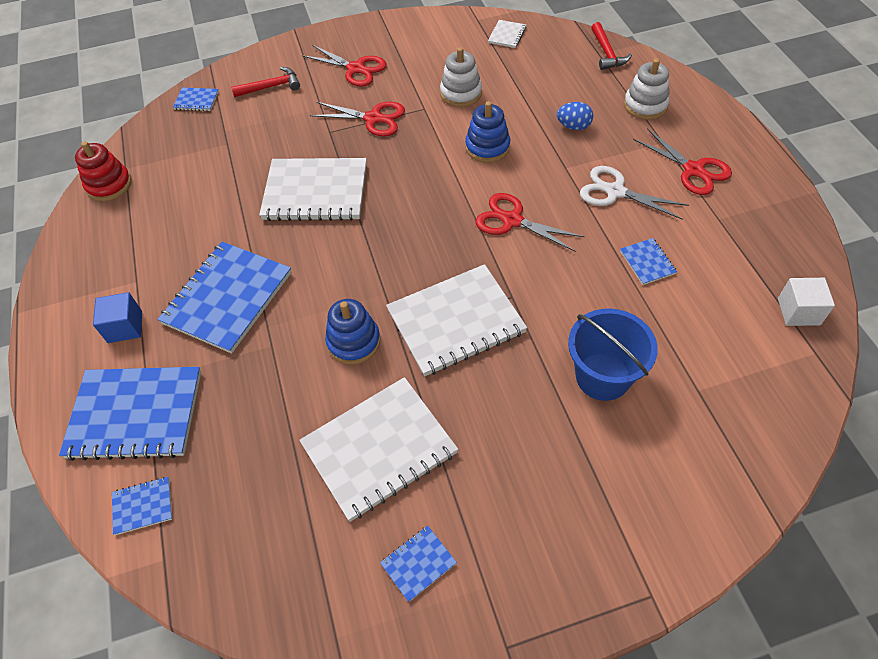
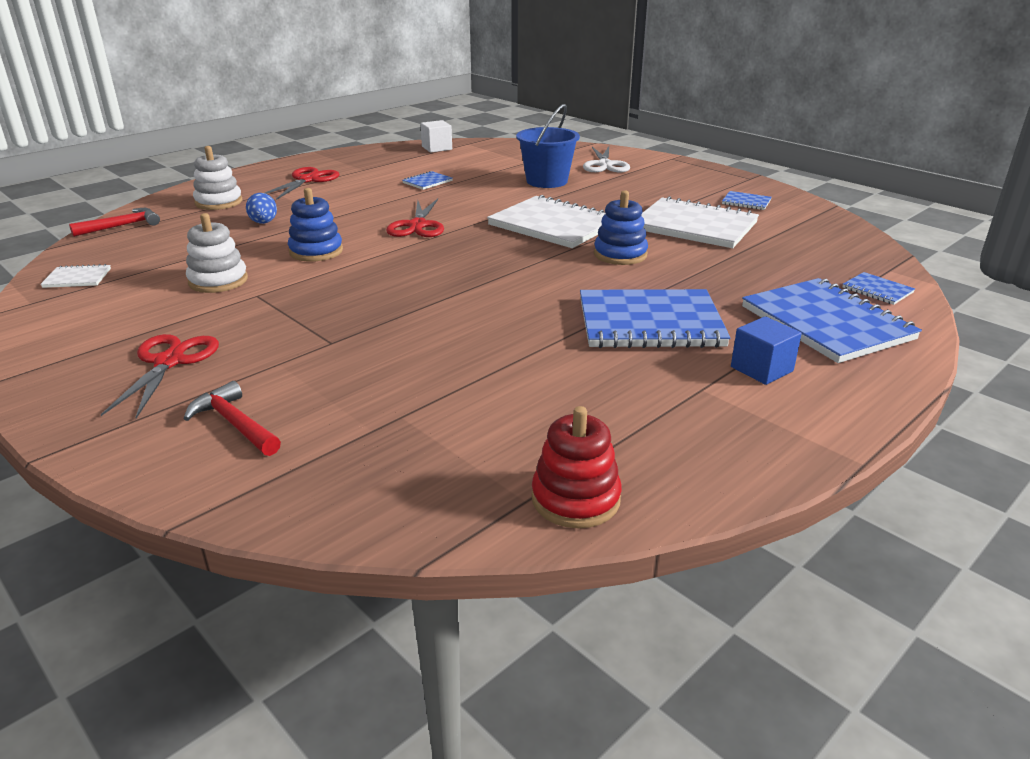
camera: 120 degrees left, 25 degrees down
(196, 100) = (300, 495): blue notebook -> none
(315, 192) = (451, 320): white notebook -> none
(373, 118) = (290, 320): red scissors -> none
(615, 192) = (352, 198): white scissors -> white scissors (605, 165)

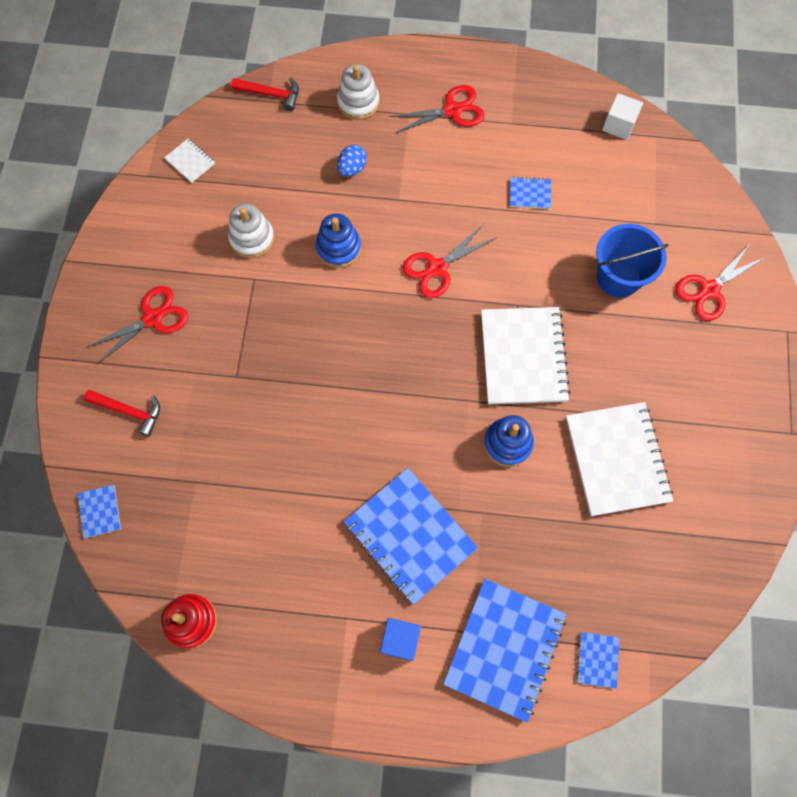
camera: 50 degrees right, 40 degrees up
(235, 424) = (129, 411): red hammer -> red hammer turned 105 degrees clockwise
(605, 165) = (709, 290): white scissors -> red scissors
(746, 202) = (717, 466): blue notebook -> blue notebook (99, 511)

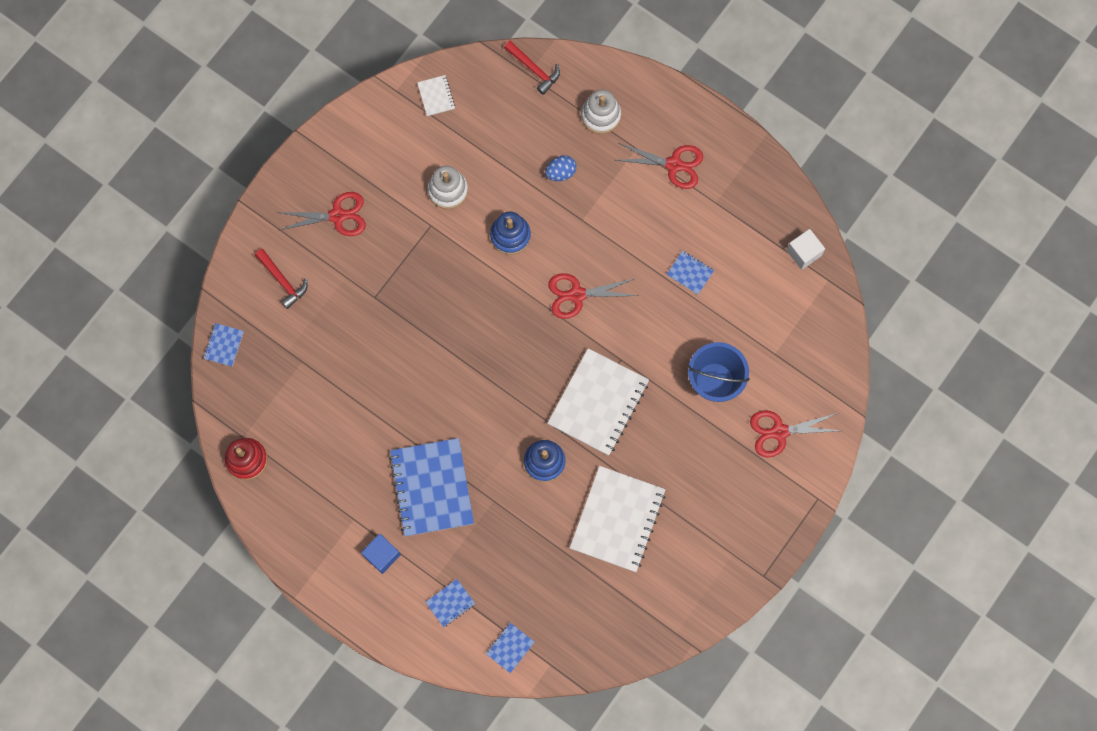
camera: 30 degrees right, 5 degrees up
(504, 649) = (450, 603): blue notebook -> blue notebook, size x0.44

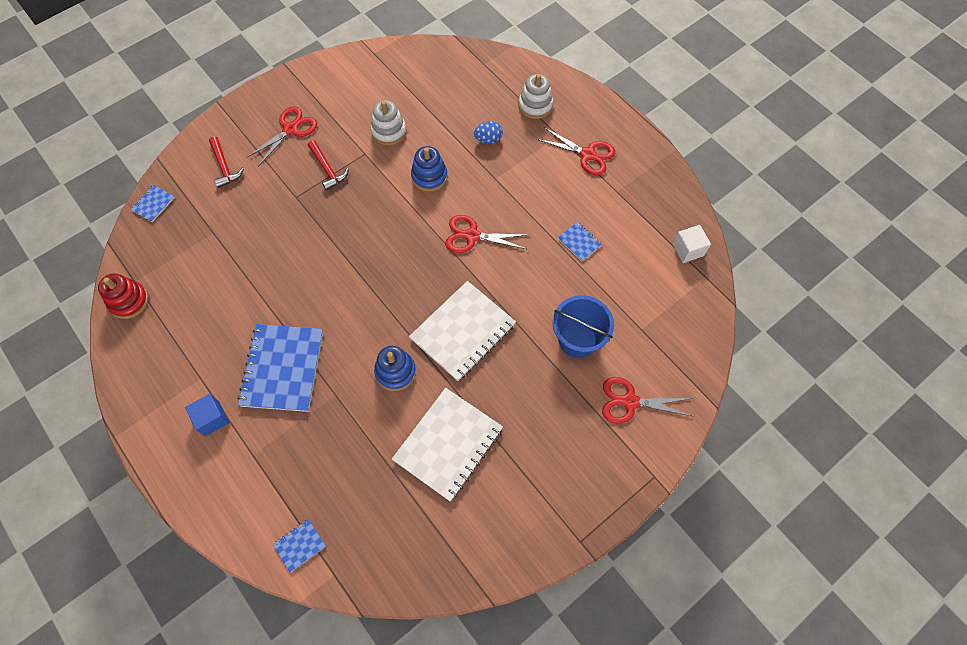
camera: 15 degrees right, 10 degrees down
(337, 215) = (290, 129): red scissors -> red scissors turned 60 degrees counterclockwise
(436, 96) = (404, 63): white notebook -> none
(450, 603) = (258, 483): blue notebook -> none
(534, 69) = (490, 62): red hammer -> red hammer (327, 169)

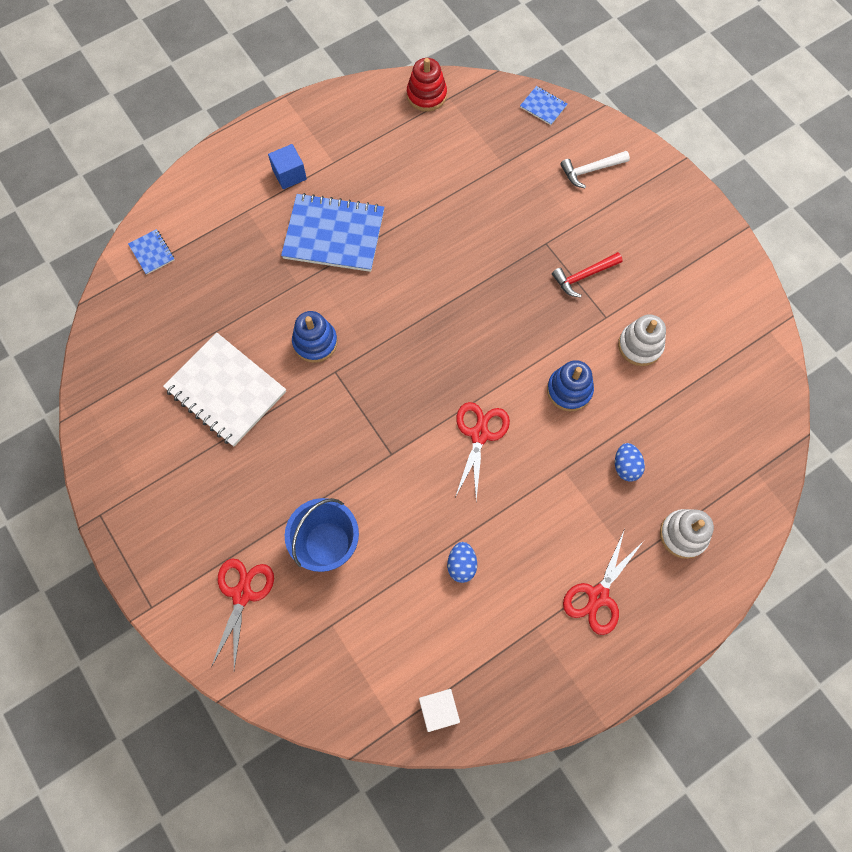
camera: 95 degrees right, 5 degrees up
(224, 166) = (591, 170): red hammer -> white hammer
(290, 129) = (644, 236): red scissors -> none
(463, 332) = (353, 415): white notebook -> none
(579, 242) = (461, 565): blue notebook -> blue egg

